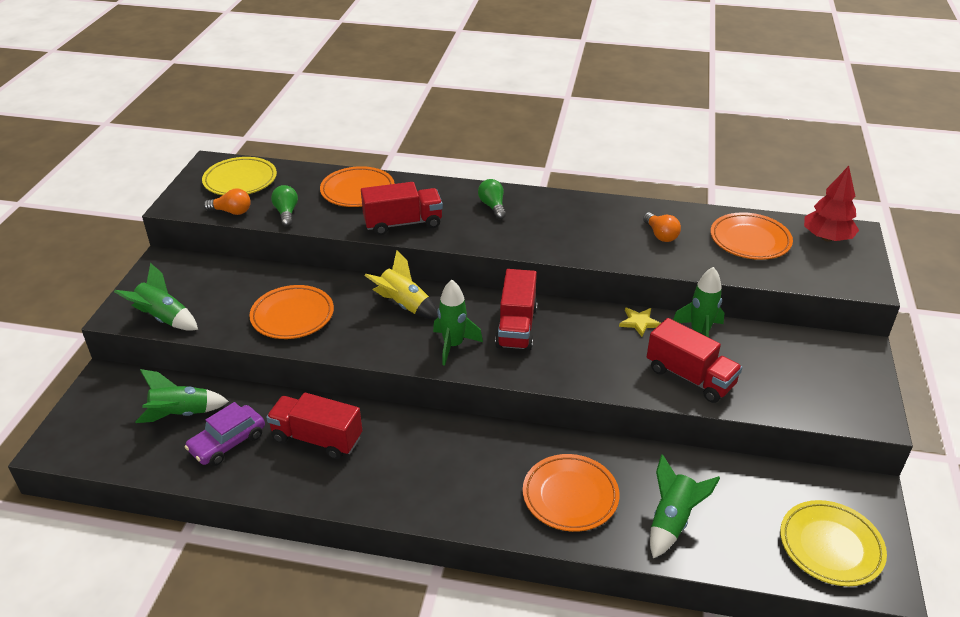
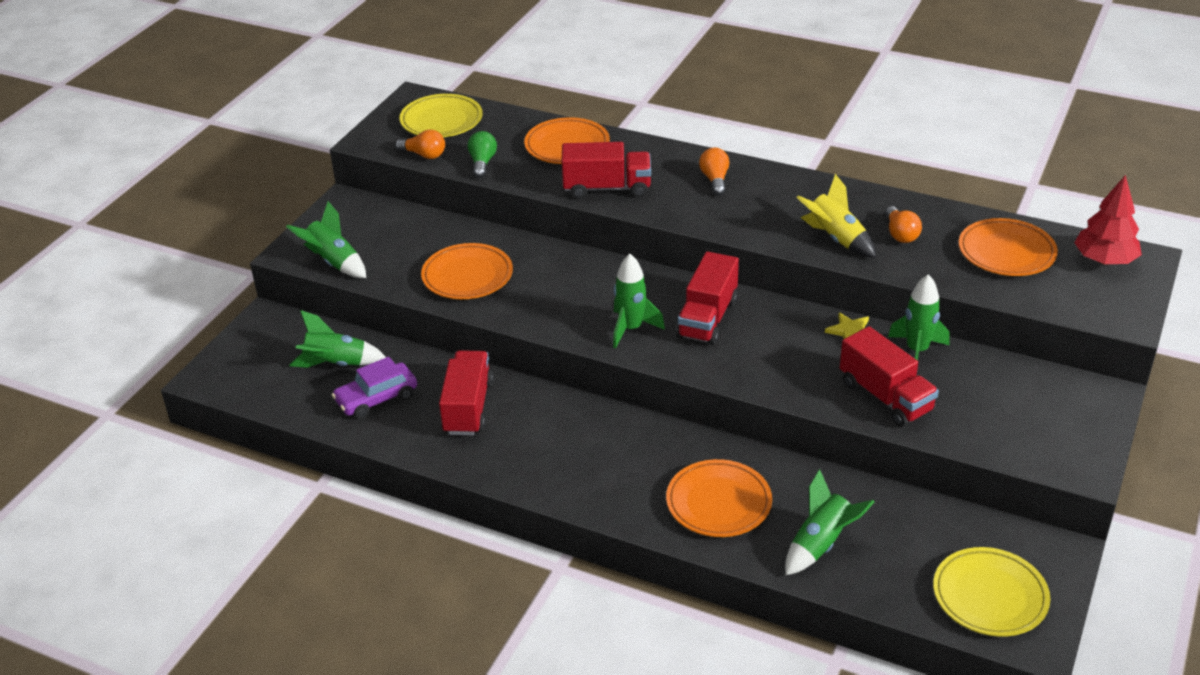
camera: 15 degrees right, 0 degrees up
(317, 438) = (468, 407): red truck -> red truck turned 60 degrees clockwise
(404, 305) = (590, 280): yellow rocket -> yellow rocket (835, 238)
(493, 206) = (715, 180): green light bulb -> orange light bulb

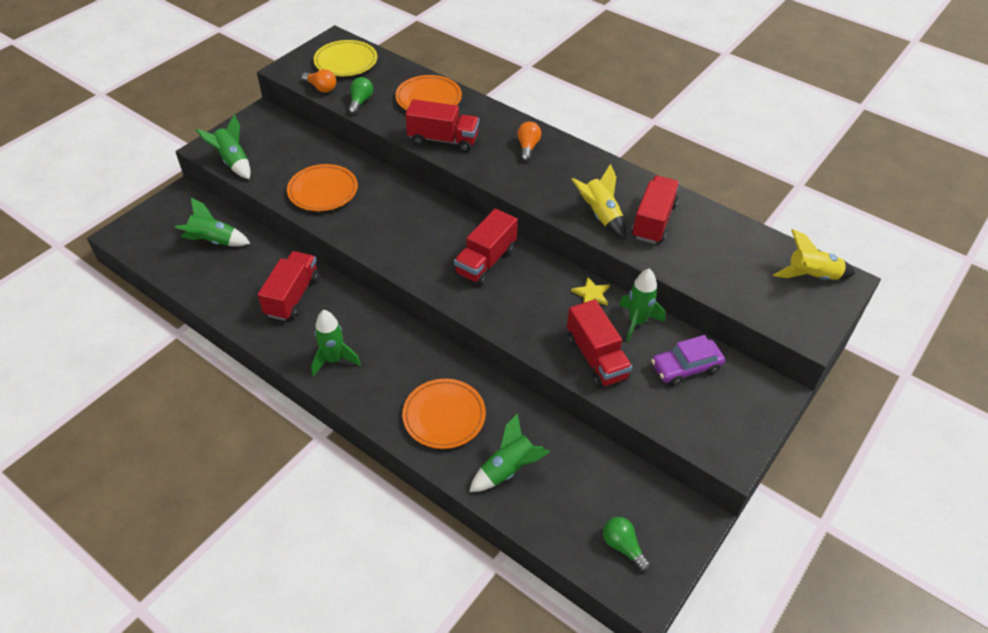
camera: 10 degrees right, 10 degrees up
(376, 398) = (231, 275): purple car -> purple car (685, 367)
(631, 329) = (424, 259): green rocket -> green rocket (334, 360)
(900, 234) = (653, 221): orange light bulb -> red truck
(989, 596) = (623, 547): yellow plate -> green light bulb
(1006, 252) = (733, 254): orange plate -> none
(1104, 260) = (811, 276): red tree -> yellow rocket

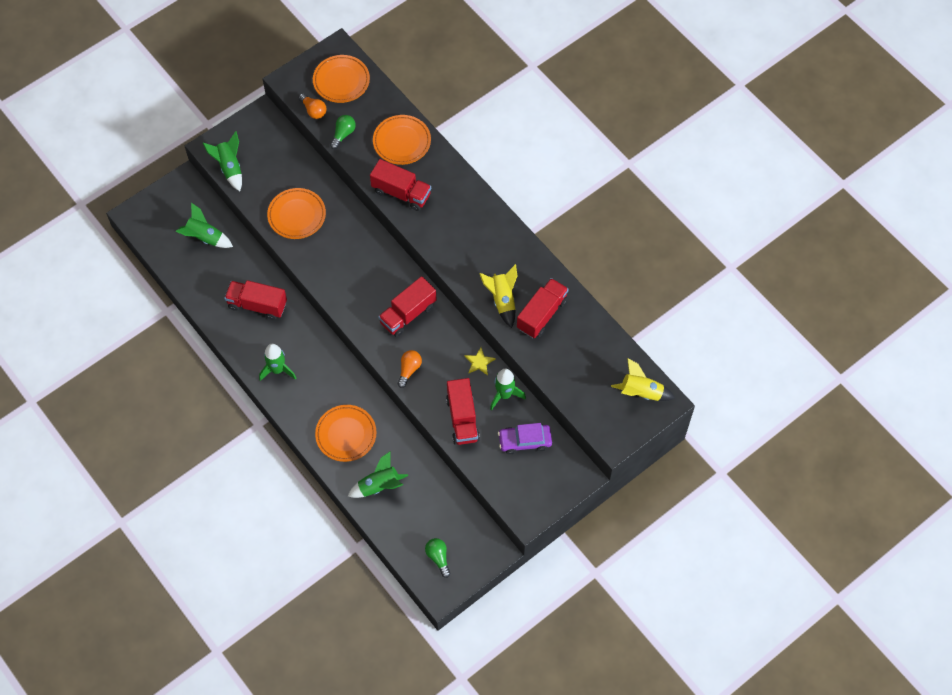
camera: 15 degrees right, 15 degrees up
(292, 296) = (257, 305): red truck -> red truck turned 105 degrees counterclockwise
(346, 62) = (341, 81): yellow plate -> orange plate
(528, 147) = (468, 215): orange light bulb -> orange light bulb (409, 370)

